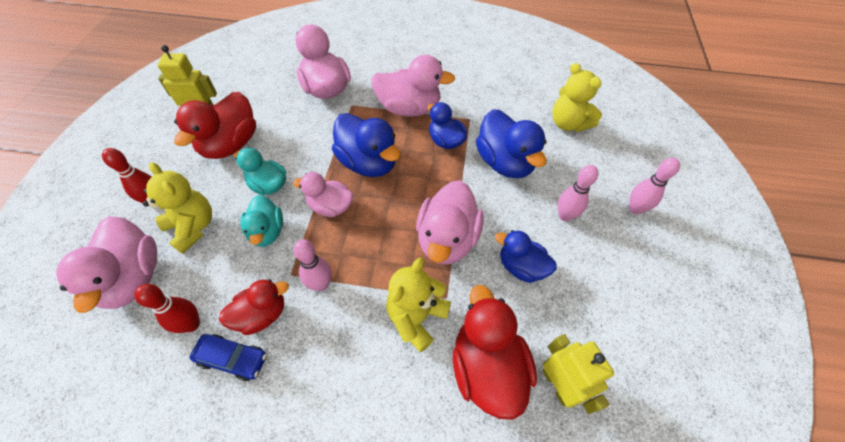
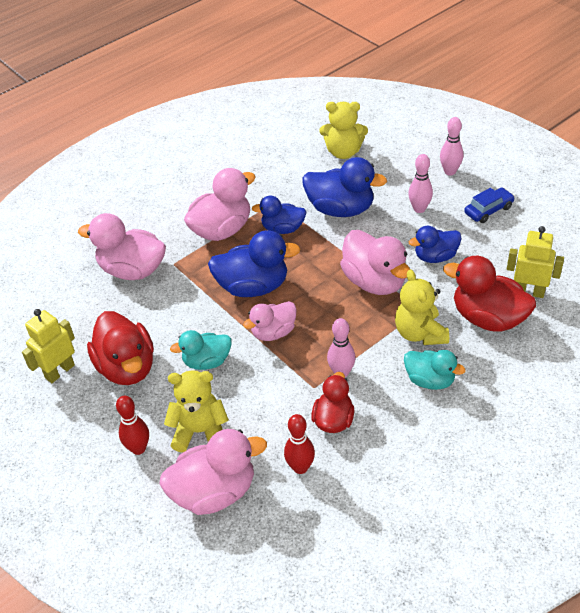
camera: 45 degrees left, 10 degrees down
(133, 278) = (214, 492): pink duck -> pink duck turned 45 degrees counterclockwise
(233, 359) = (355, 453): blue car -> blue car (488, 210)
(267, 231) = (257, 384): turquoise duck -> turquoise duck (430, 380)

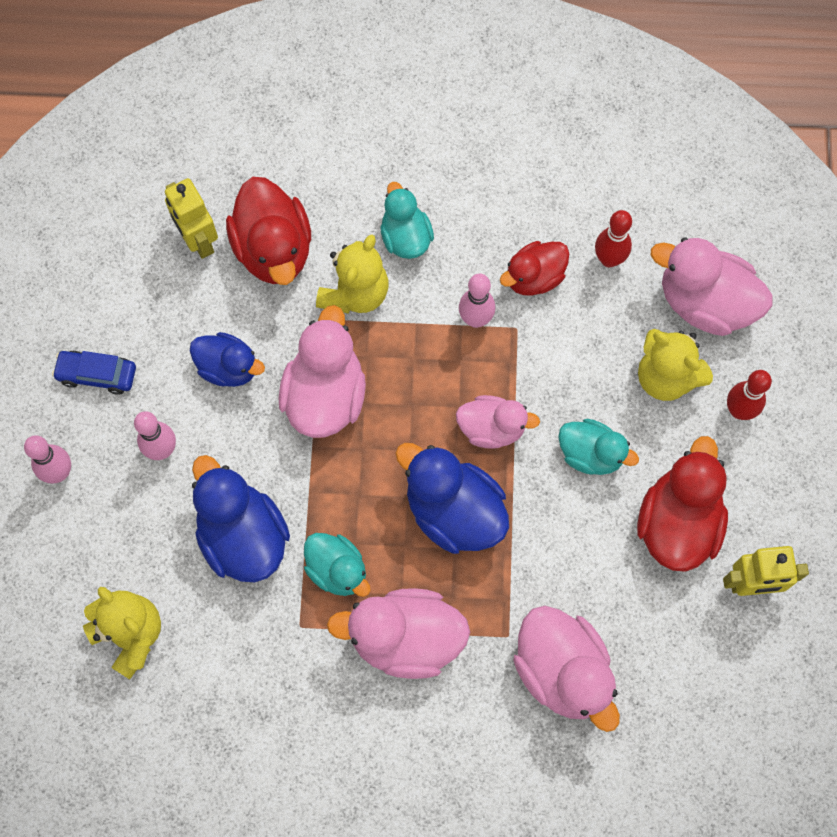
camera: 140 degrees left, 25 degrees up
(283, 229) = (337, 570): blue duck -> turquoise duck

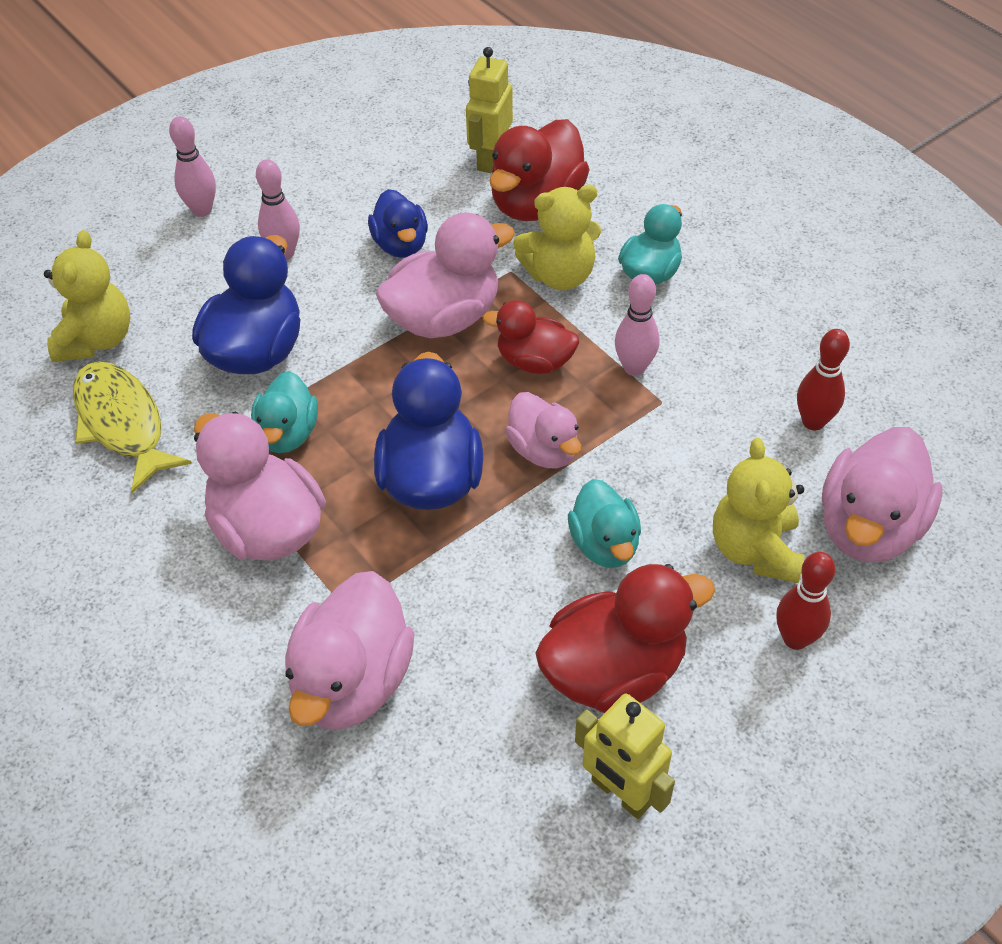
camera: 50 degrees right, 20 degrees down
(97, 375) = (309, 178): blue car -> none
(231, 669) = (122, 423): none -> yellow fish
(534, 277) = (725, 381): red duck -> red duck (534, 362)
(705, 303) = (869, 527): pink duck -> pink duck turned 135 degrees counterclockwise

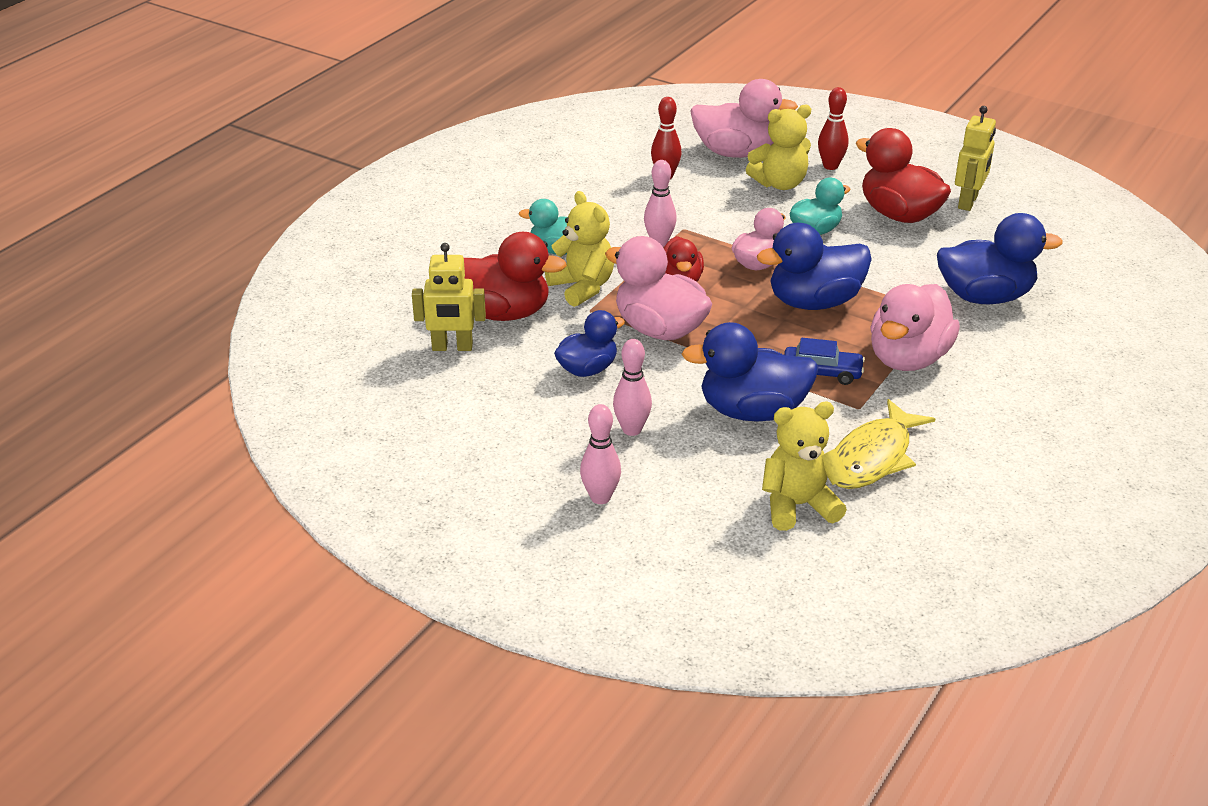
camera: 110 degrees left, 15 degrees down
(288, 434) = (822, 372): turquoise duck -> blue car
(352, 681) = (985, 297): pink duck -> blue duck

